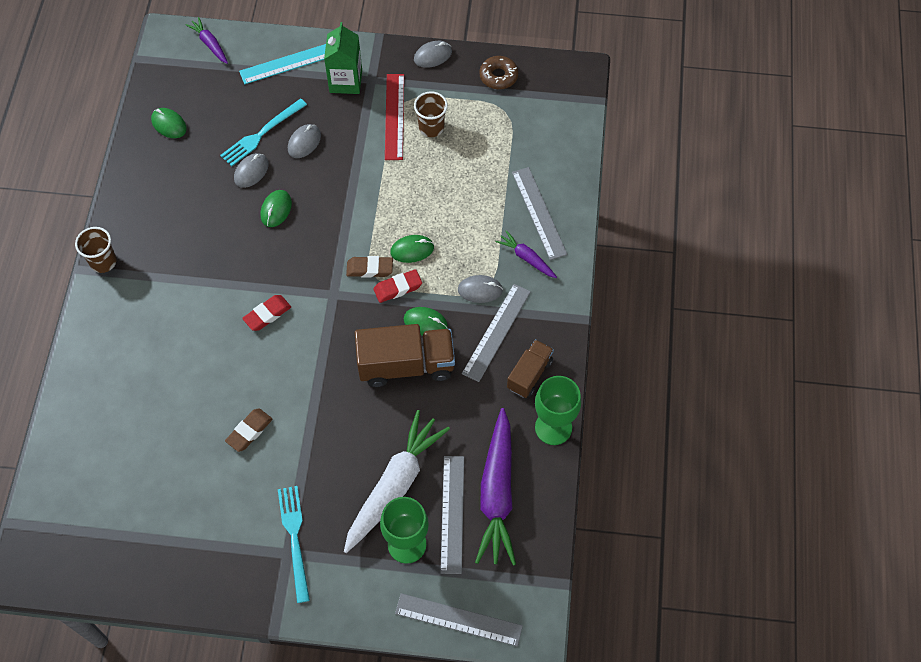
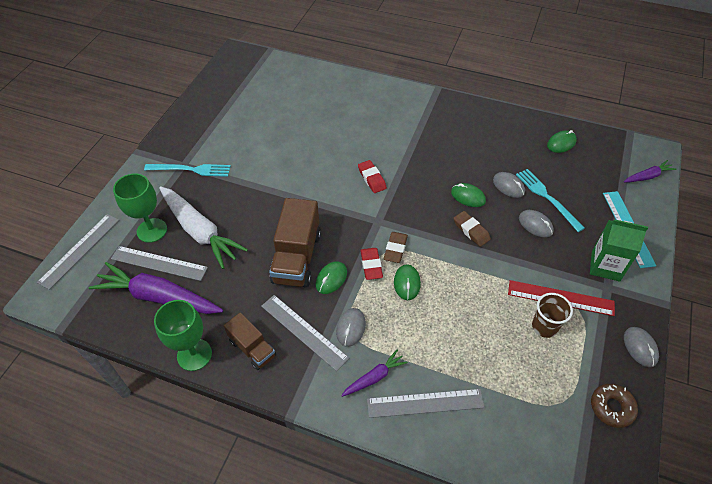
camera: 105 degrees right, 10 degrees down
(103, 262) = (441, 99): brown cup -> none
(249, 431) = (280, 157): brown eraser -> brown eraser (471, 231)

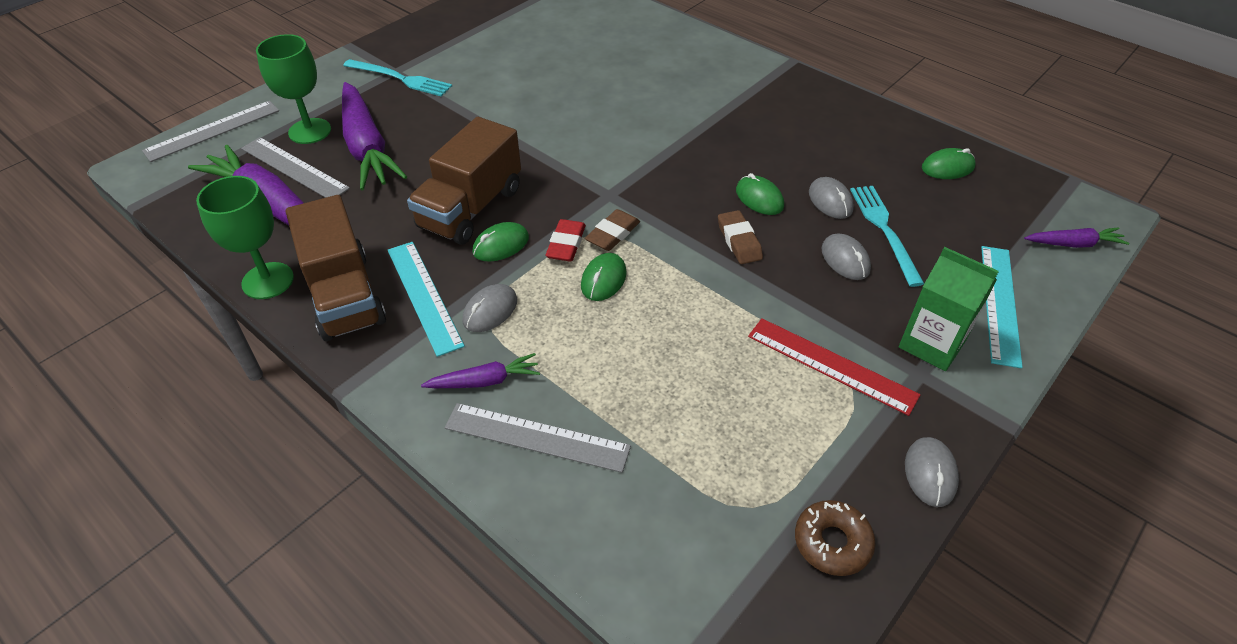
camera: 20 degrees right, 5 degrees down
(200, 231) = (367, 147): white carrot -> purple carrot
(252, 348) = (344, 296): brown truck -> brown truck, size x1.71
(303, 331) = (424, 296): grey ruler -> turquoise ruler
(372, 178) = (631, 143): red eraser -> none
(544, 327) = (782, 395): brown cup -> none

